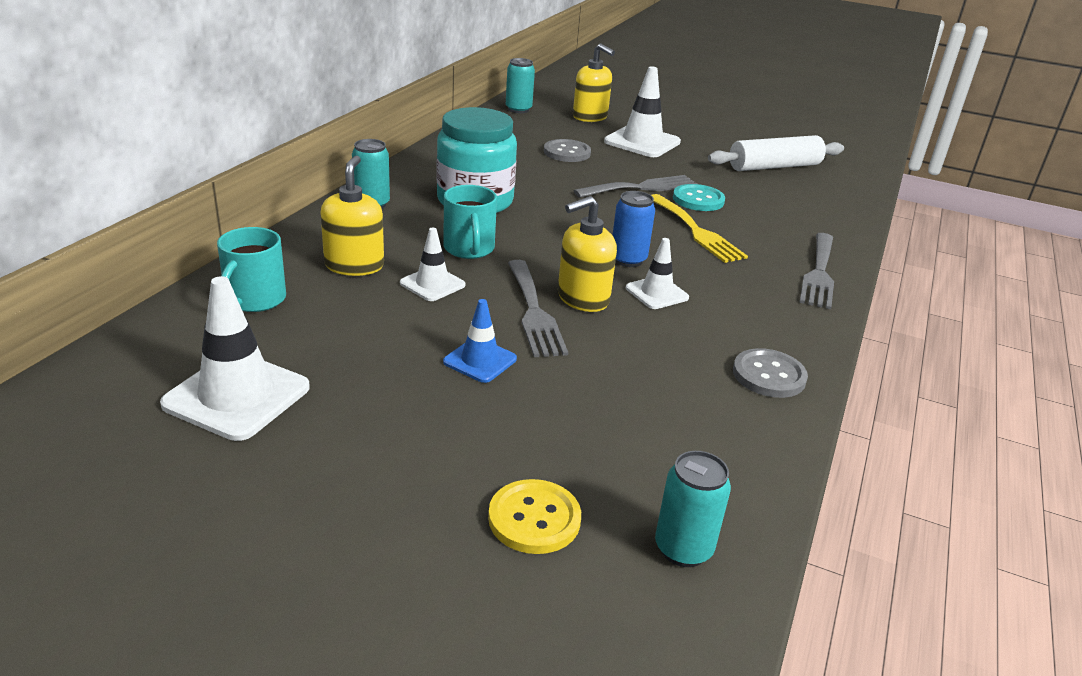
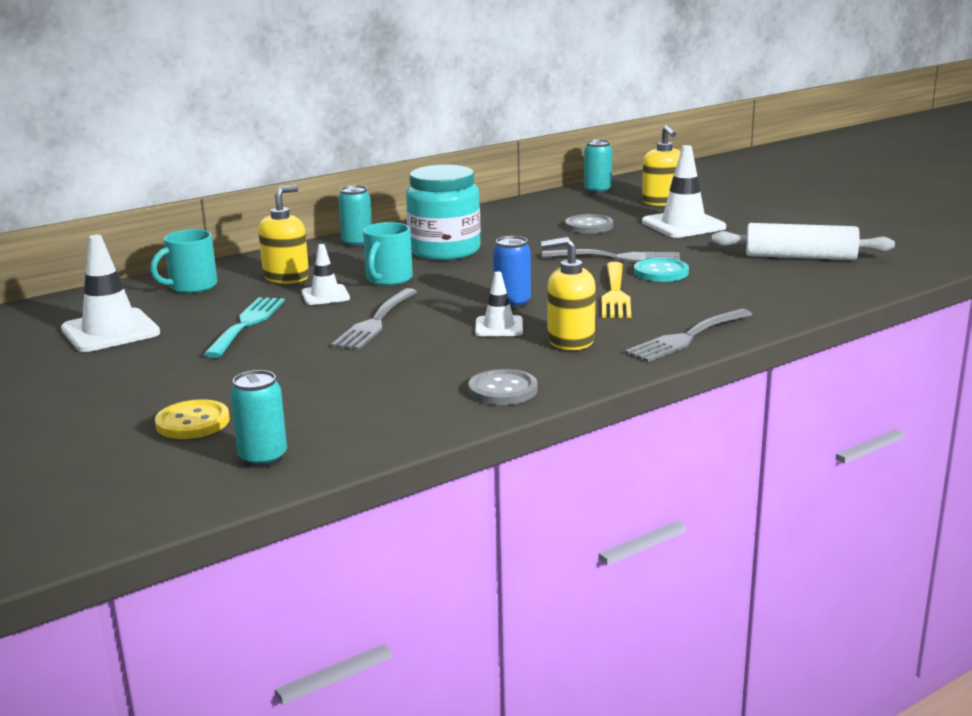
camera: 35 degrees right, 10 degrees down
(398, 345) = (247, 324): none -> turquoise fork
(480, 360) = (289, 341): blue traffic cone -> none
(582, 298) = (428, 321): yellow soap dispenser -> yellow soap dispenser (570, 340)

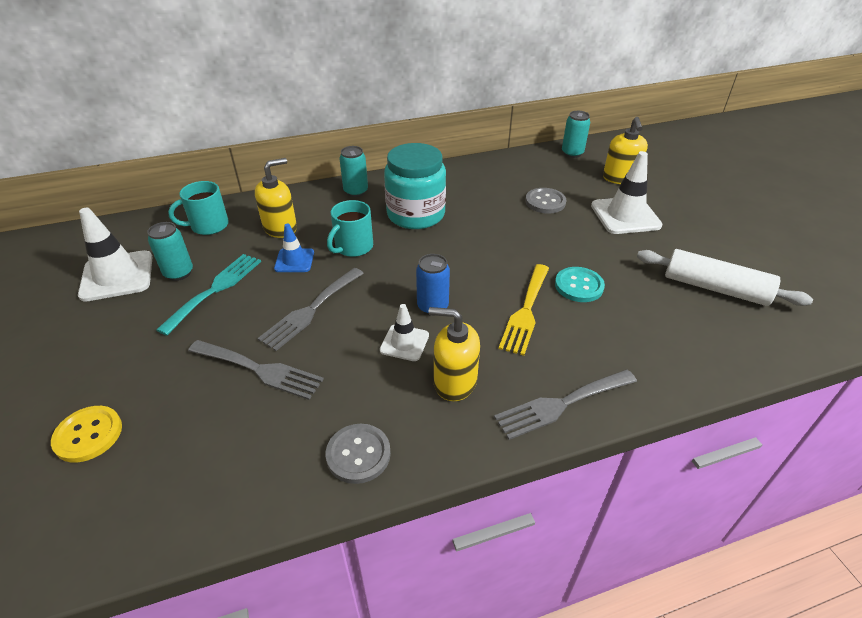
camera: 15 degrees right, 20 degrees up
(263, 458) = (103, 517): turquoise can -> turquoise can (179, 273)
(325, 295) = (294, 260): white traffic cone -> blue traffic cone
(618, 258) = (550, 255): grey fork -> grey fork (260, 370)

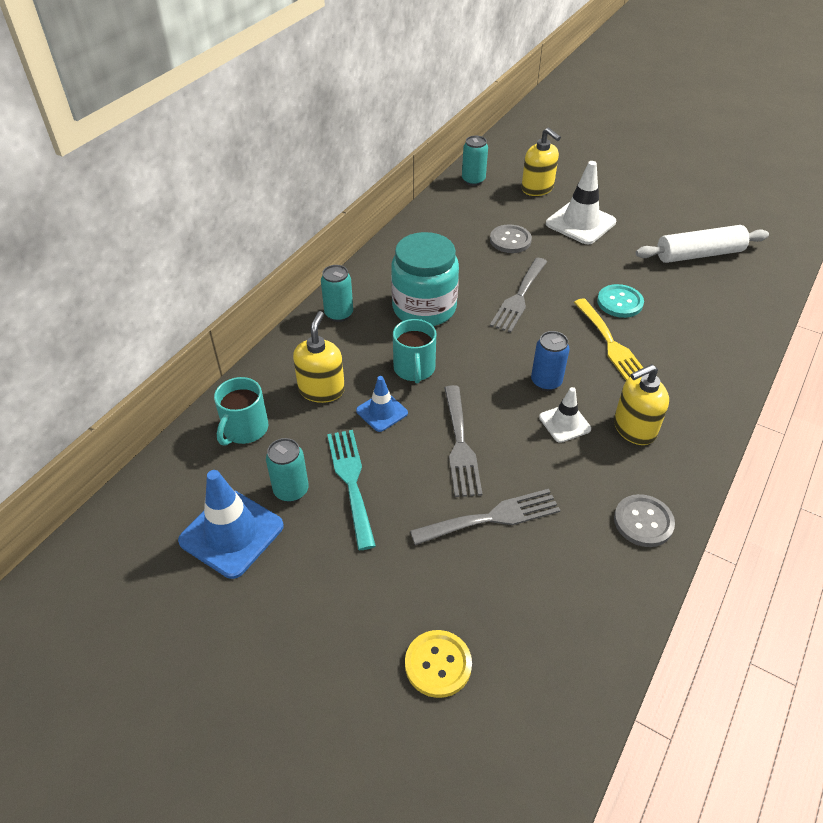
camera: 40 degrees left, 5 degrees up
(117, 276) = (231, 533): white traffic cone -> blue traffic cone
(561, 404) = (711, 399): grey fork -> grey fork (519, 297)

